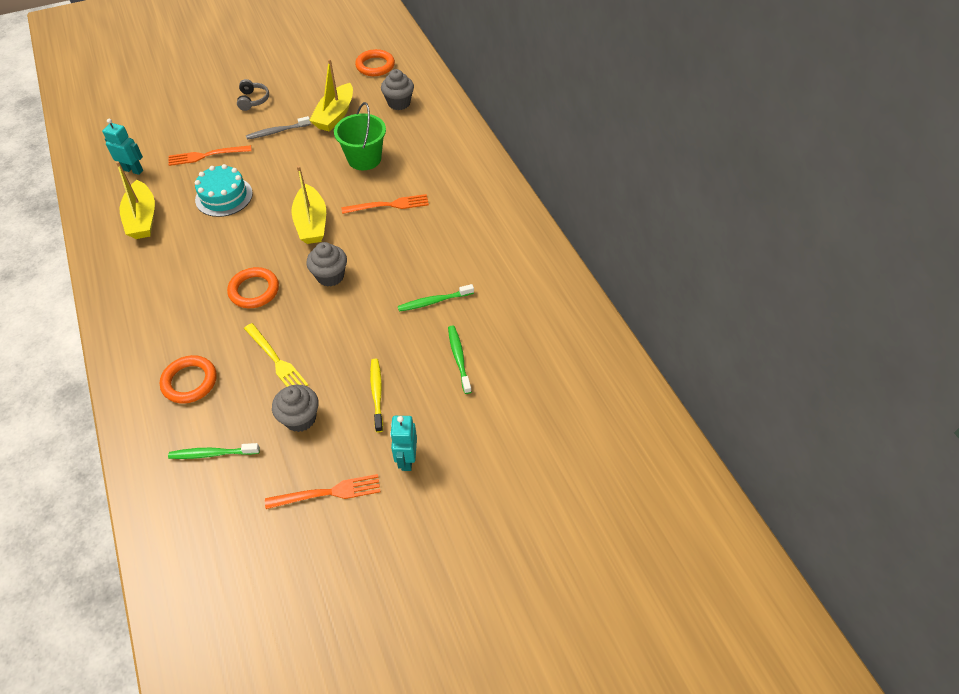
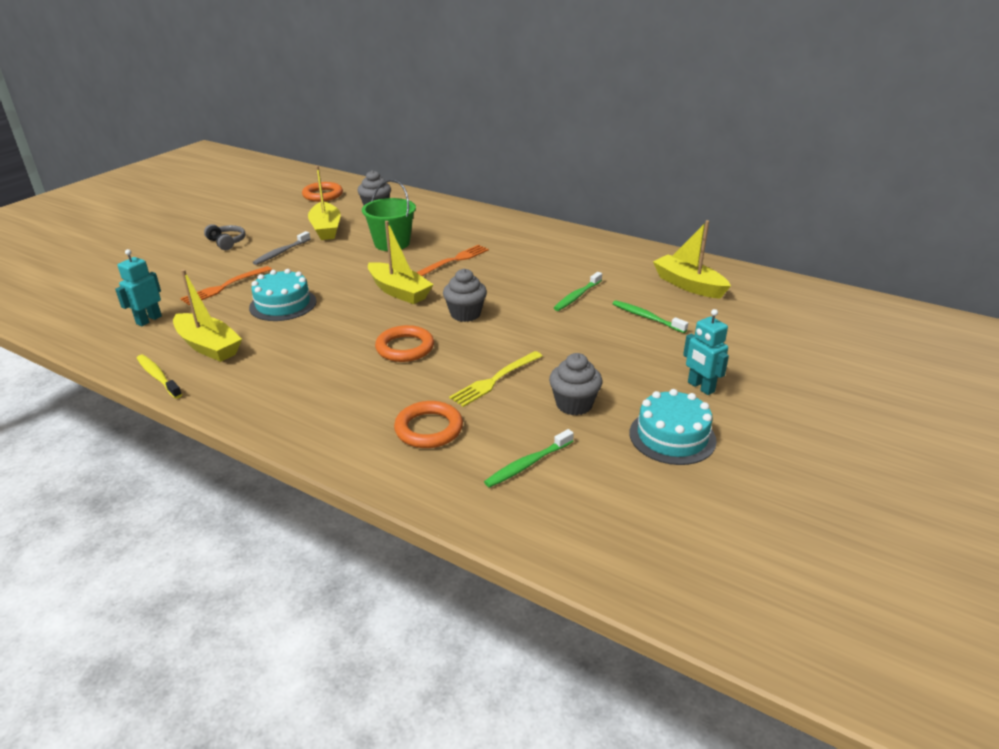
camera: 35 degrees left, 20 degrees down
(133, 170) = (149, 320): turquoise robot -> turquoise robot turned 45 degrees counterclockwise
(276, 360) = (495, 380): yellow fork -> yellow fork turned 120 degrees clockwise
(328, 493) = (672, 436): orange fork -> turquoise cake
(377, 393) = (615, 362): yellow toothbrush -> yellow toothbrush (158, 377)
(541, 339) = (688, 285): none -> yellow boat

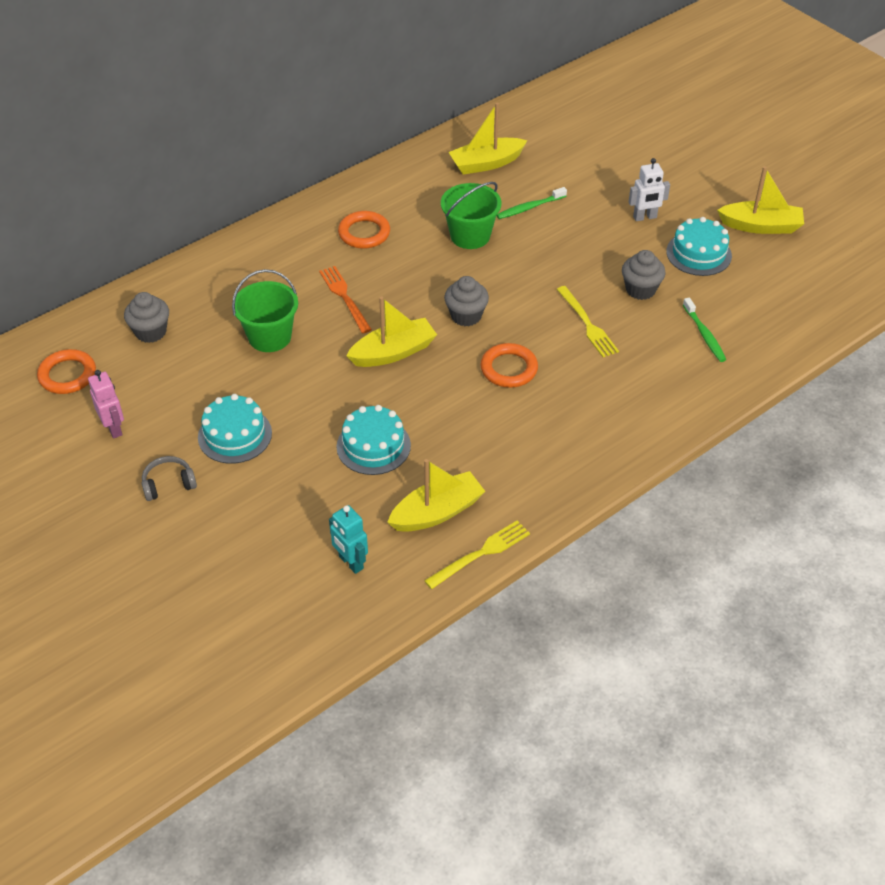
camera: 70 degrees left, 15 degrees up
(158, 377) = (481, 553): yellow toothbrush -> yellow fork
(224, 287) = (301, 493): orange fork -> none
(277, 217) = (114, 428): none -> pink robot
(281, 253) = (235, 435): grey toothbrush -> turquoise cake
(326, 229) = (188, 386): yellow boat -> yellow boat (761, 226)
(429, 429) = (641, 378): orange ring -> orange ring (364, 233)
(577, 296) = (470, 236): green toothbrush -> green bucket
(700, 387) = (645, 217): turquoise robot -> white robot

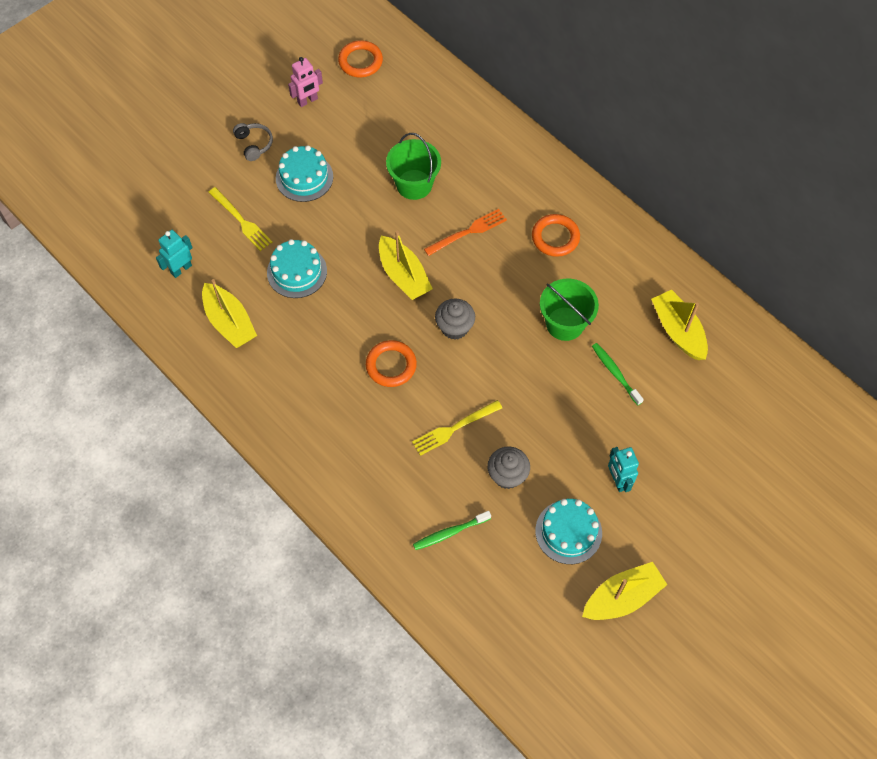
camera: 85 degrees right, 15 degrees up
(151, 332) = (412, 104): grey cupcake -> none
(481, 553) = (189, 356): yellow fork -> yellow fork (241, 221)
(645, 217) = (618, 480): white robot -> turquoise robot
(761, 226) = (622, 597): yellow boat -> yellow boat turned 120 degrees counterclockwise

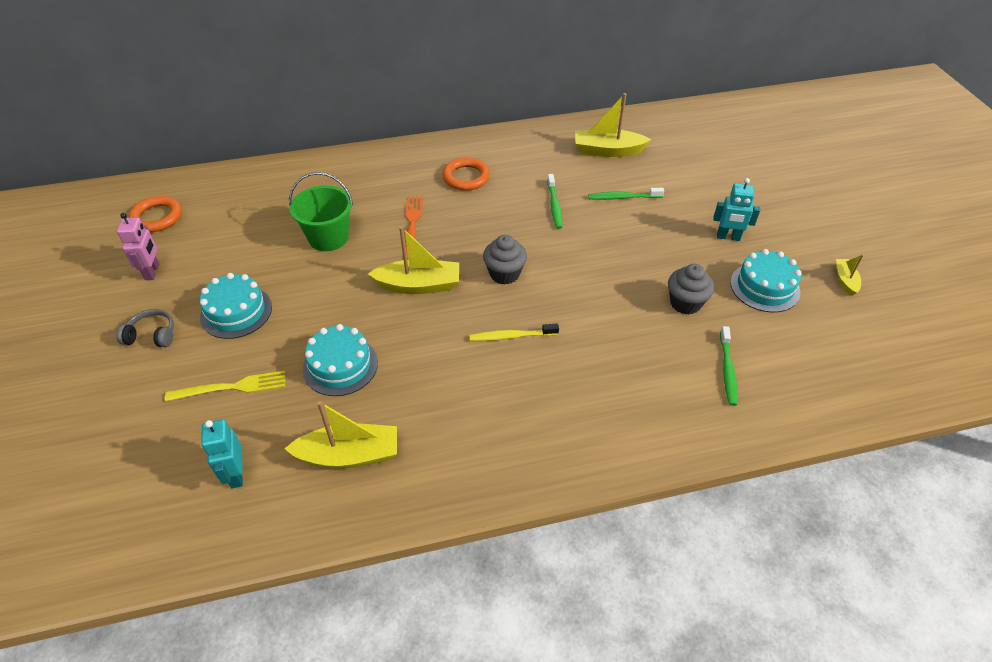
camera: 60 degrees left, 15 degrees down
(391, 365) = (511, 336): orange ring -> yellow toothbrush
(454, 428) = (613, 319): yellow fork -> none
(565, 323) = (554, 205): green bucket -> green toothbrush
(622, 597) = (845, 280): yellow boat -> yellow boat, size x0.53

